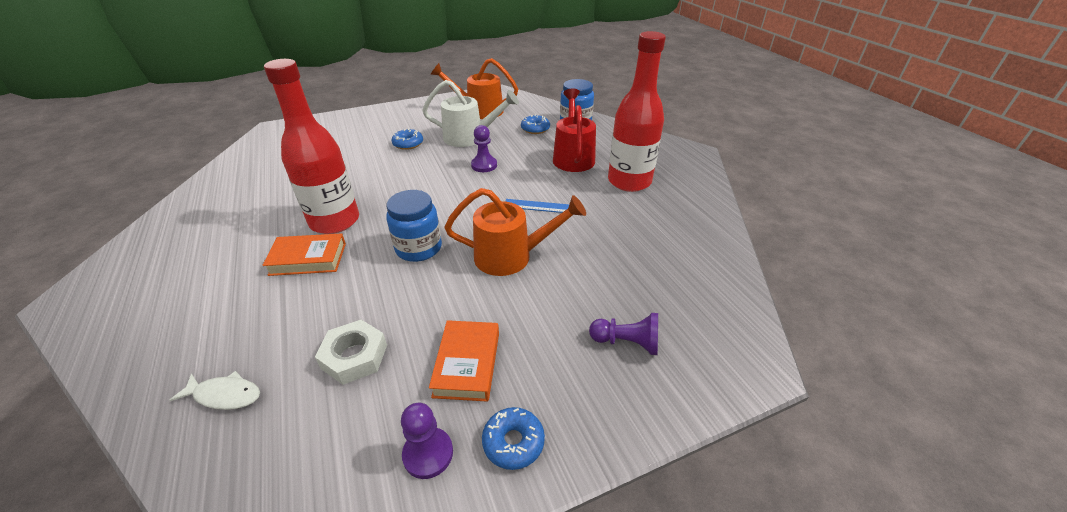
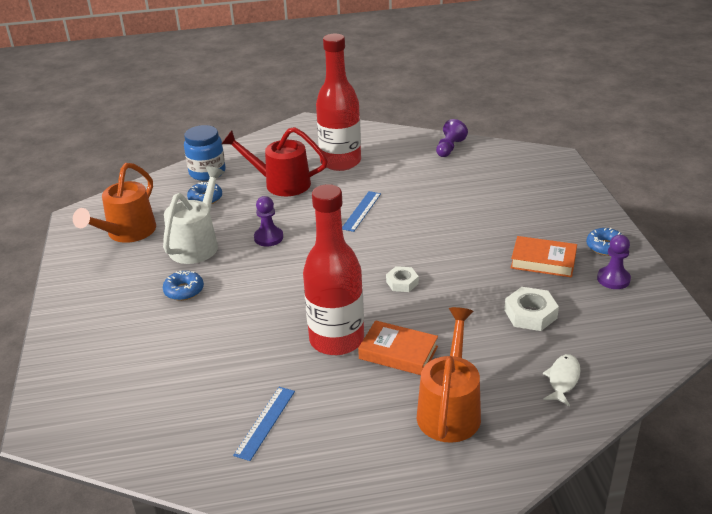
camera: 75 degrees left, 5 degrees down
(243, 203) = (265, 422): none -> blue ruler
(308, 259) = (398, 352): orange book -> orange book turned 75 degrees counterclockwise
(418, 248) = (402, 282): blue jar -> white nut
(512, 256) = (429, 233): orange watering can -> orange watering can (450, 409)
(627, 342) = (532, 196): purple pawn -> purple pawn (449, 148)

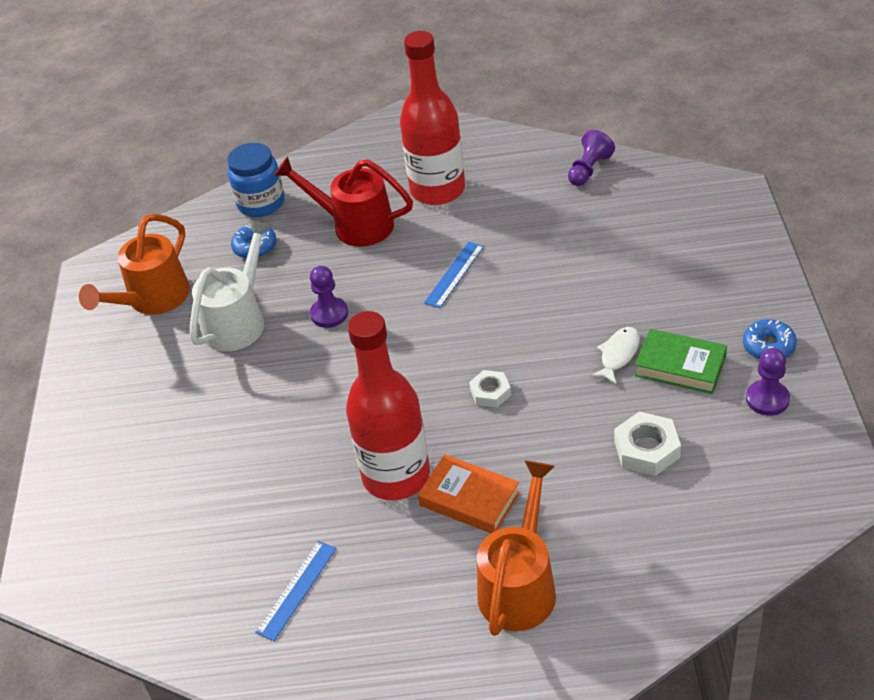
camera: 10 degrees right, 10 degrees up
(184, 291) = (217, 393): blue donut -> none
(543, 261) = (680, 366): orange book -> green book
(562, 379) = (668, 550): white fish -> white fish (618, 355)

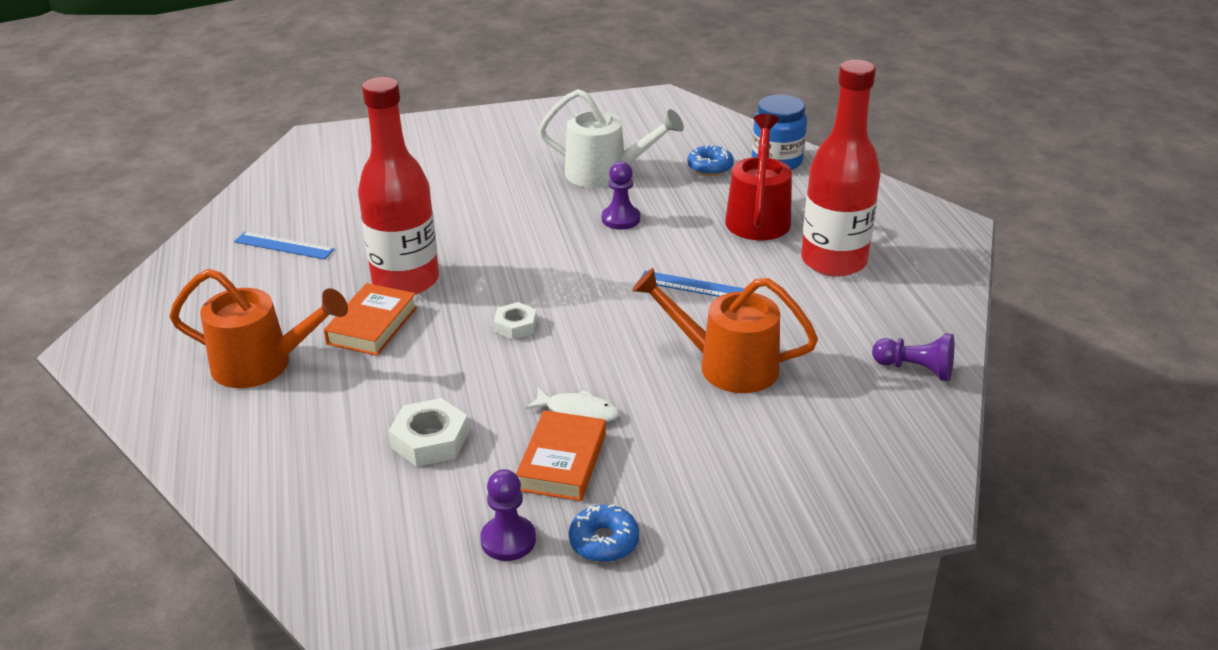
camera: 75 degrees right, 10 degrees down
(152, 300) = (626, 129): orange watering can -> orange watering can (726, 365)
(680, 366) = (562, 462): green book -> orange book

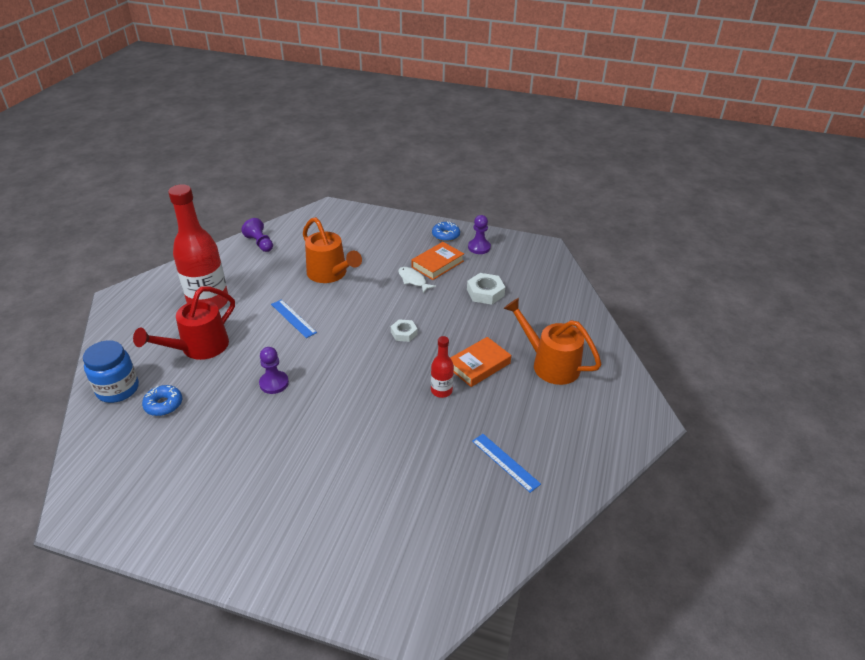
camera: 150 degrees left, 5 degrees up
(406, 281) = (441, 391): red bottle -> red bottle, size x0.47
(606, 174) = (234, 433): white watering can -> none

